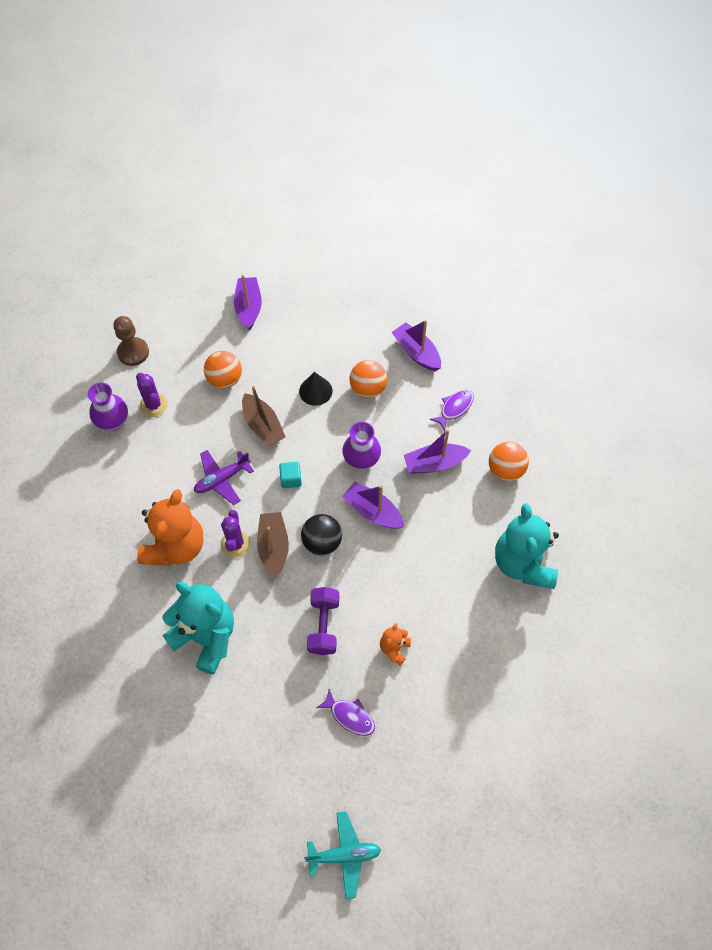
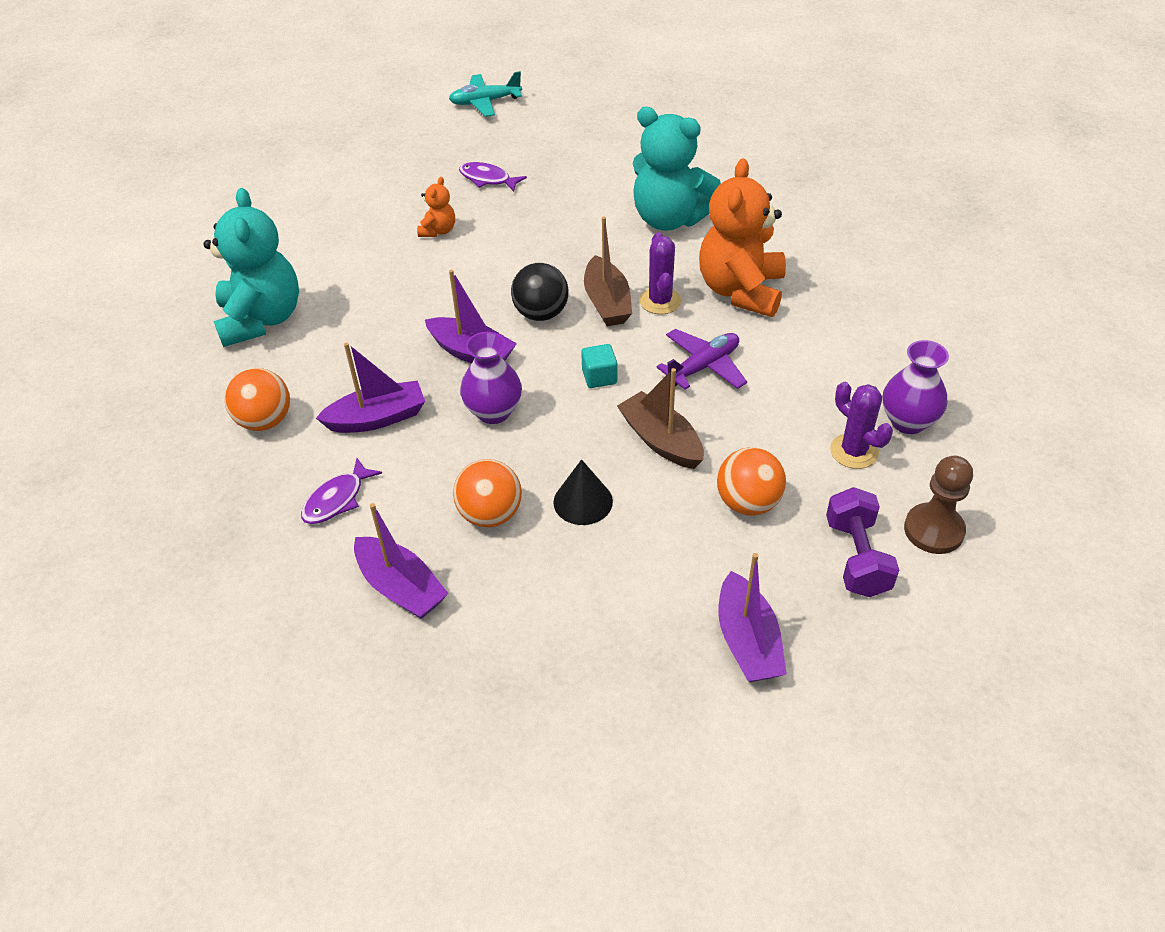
camera: 175 degrees right, 15 degrees down
(324, 625) = (527, 240): purple dumbbell -> purple dumbbell (856, 557)

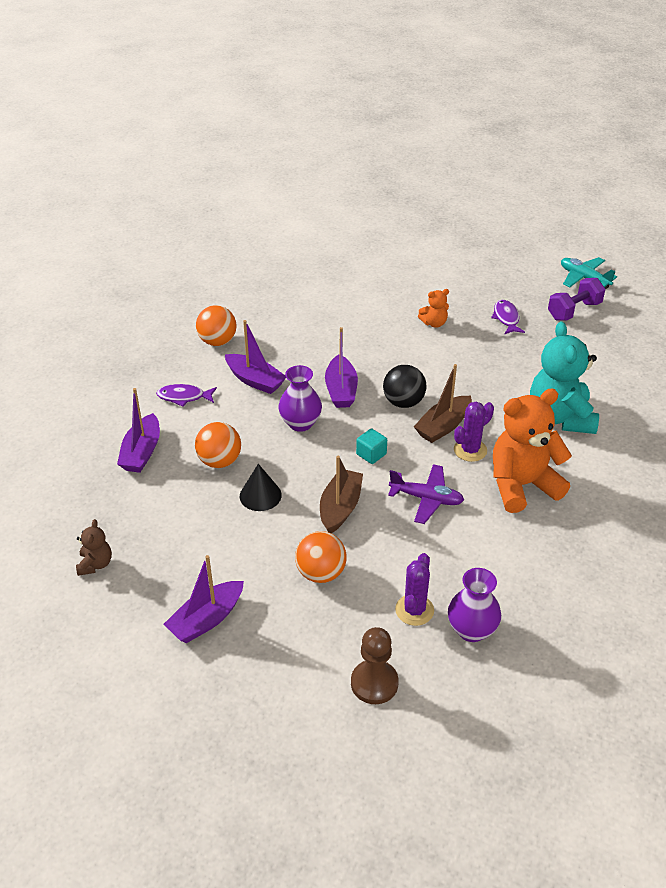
camera: 55 degrees right, 5 degrees down
(261, 319) = (291, 298): turquoise teddy bear -> none
(569, 724) = (95, 564): none -> brown teddy bear
(856, 557) = (316, 648): purple dumbbell -> purple dumbbell (574, 311)

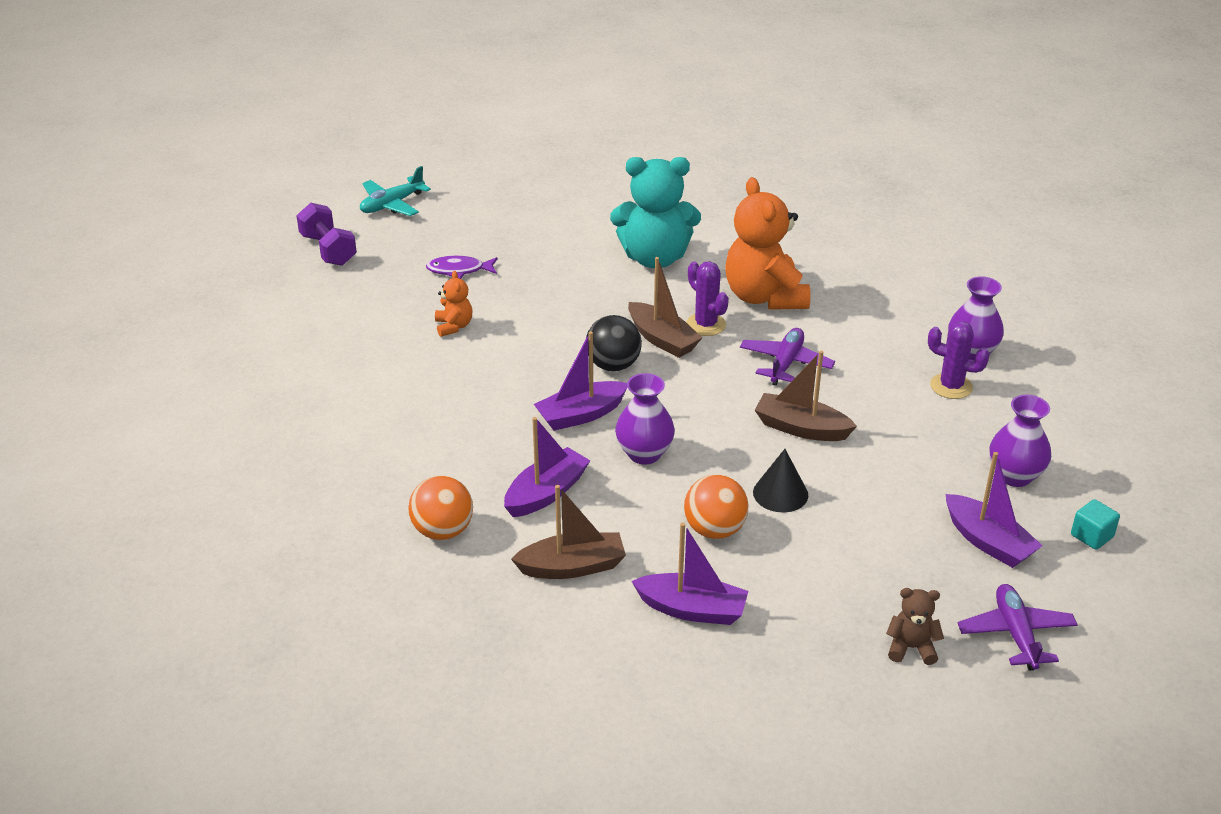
camera: 85 degrees left, 5 degrees down
(103, 628) = (1015, 634): none -> purple plane
(184, 397) = (572, 567): purple fish -> brown boat
(291, 646) = (1014, 476): none -> purple vase
(321, 573) = (906, 449): orange ball -> none
(341, 390) = (581, 415): purple boat -> purple boat turned 150 degrees clockwise
(371, 454) = (708, 398): turquoise cube -> turquoise cube (1091, 536)
(374, 683) = (1050, 420): brown pawn -> none
(574, 311) = (458, 221): purple dumbbell -> purple dumbbell (328, 250)

